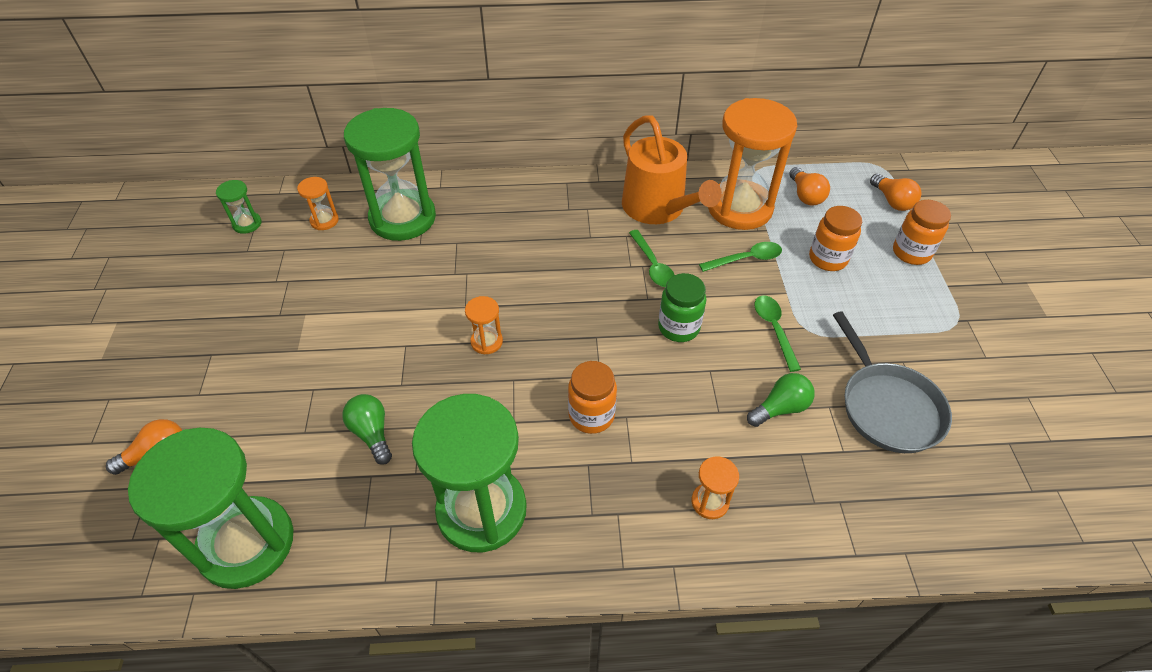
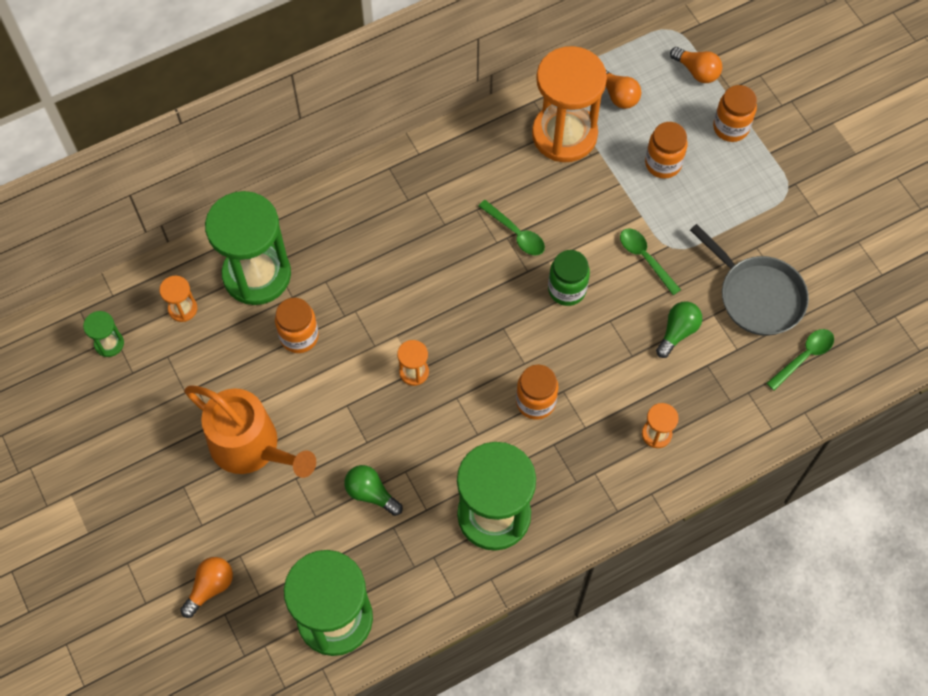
camera: 25 degrees left, 15 degrees up
(404, 275) = (299, 336): none -> orange jar
(658, 208) = (490, 165): orange watering can -> orange watering can (251, 446)
(746, 259) = (593, 193): green spoon -> green spoon (804, 357)

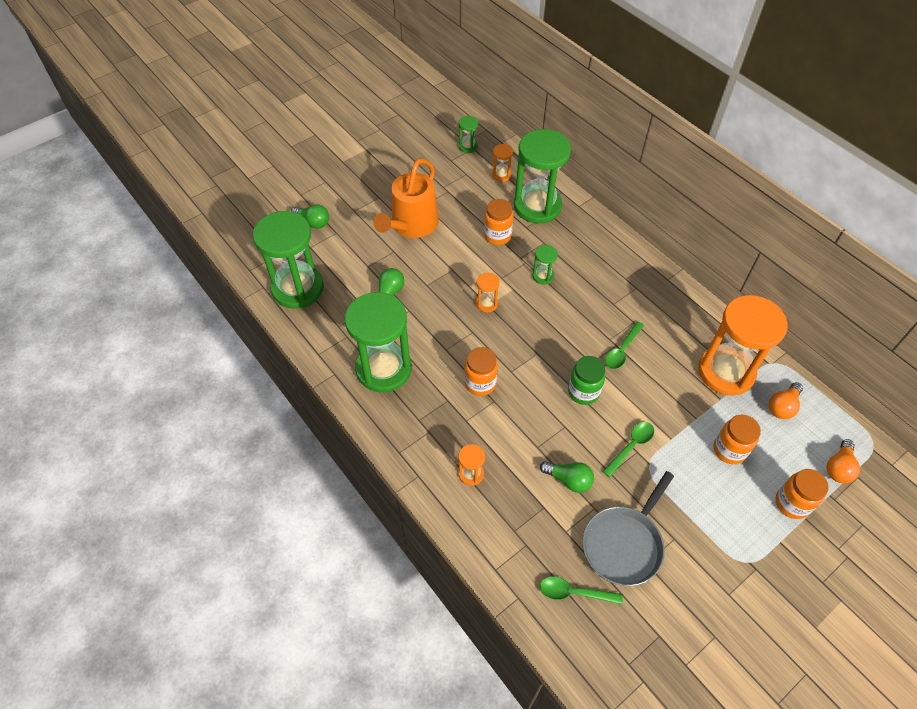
camera: 80 degrees right, 10 degrees down
(210, 587) = (313, 222): orange light bulb -> green light bulb
(382, 295) = (543, 276): none -> green hourglass
(804, 357) = (574, 592): green spoon -> green spoon turned 150 degrees clockwise

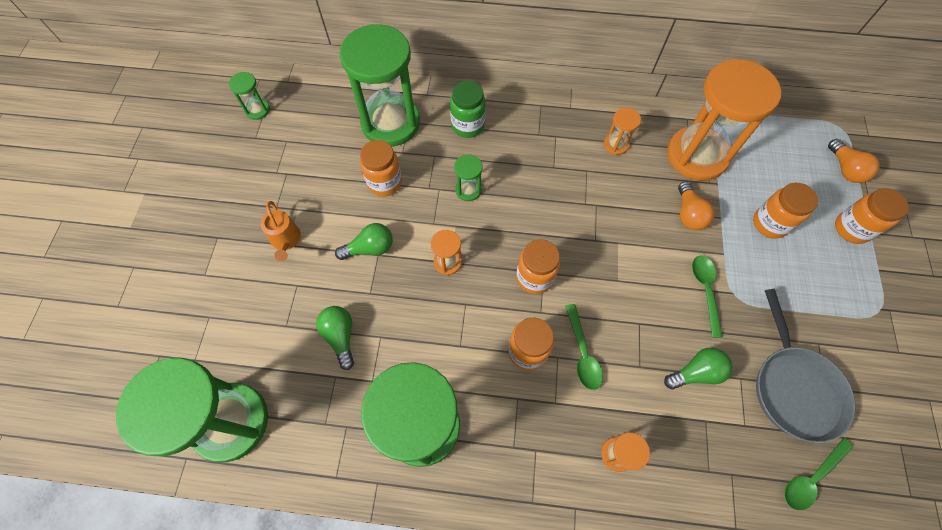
camera: 45 degrees left, 10 degrees up
(313, 222) = (168, 327): green light bulb -> green light bulb (370, 248)
(412, 225) = (286, 240): orange watering can -> orange watering can, size x0.49
(501, 175) = (323, 116): orange hourglass -> orange hourglass (616, 144)
(529, 351) = (534, 277): none -> orange jar
(583, 392) = (618, 275): green jar -> green jar (467, 125)
(622, 350) = (606, 206): green spoon -> green spoon (582, 353)
(782, 406) = (762, 151): orange light bulb -> orange light bulb (688, 214)

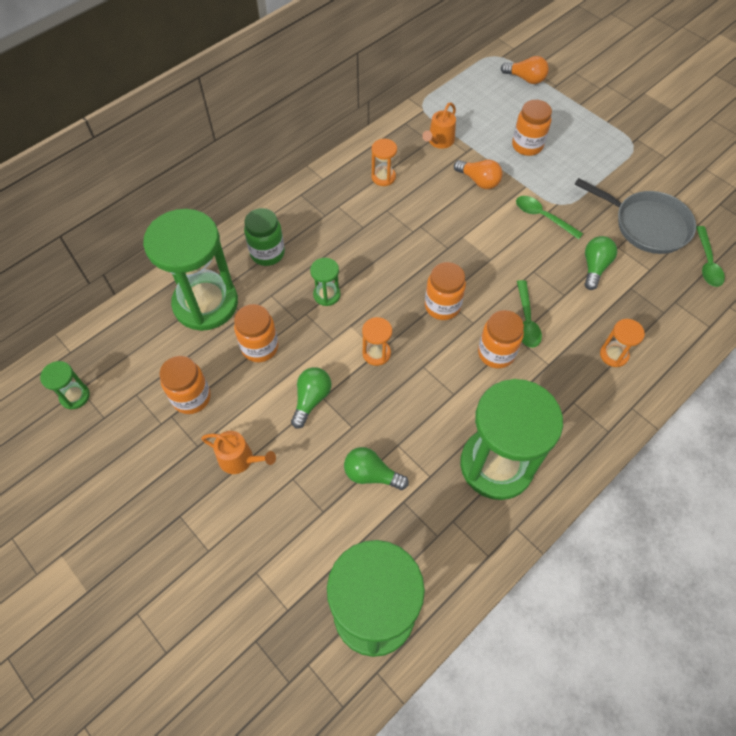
camera: 50 degrees left, 5 degrees down
(582, 353) = (526, 320): green spoon -> green spoon turned 60 degrees clockwise
(696, 155) = (439, 141): orange hourglass -> orange watering can
(851, 229) = (569, 111): orange jar -> orange jar (191, 397)

